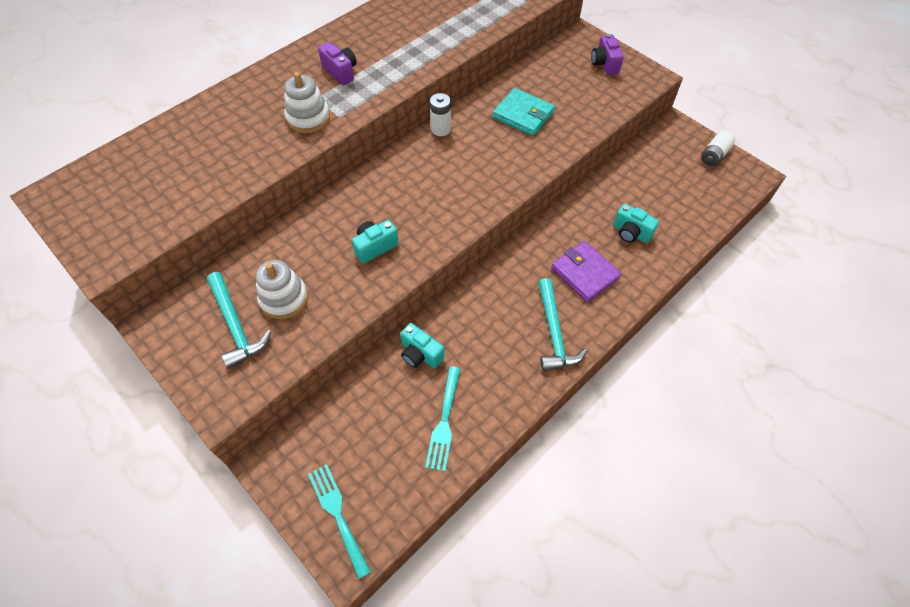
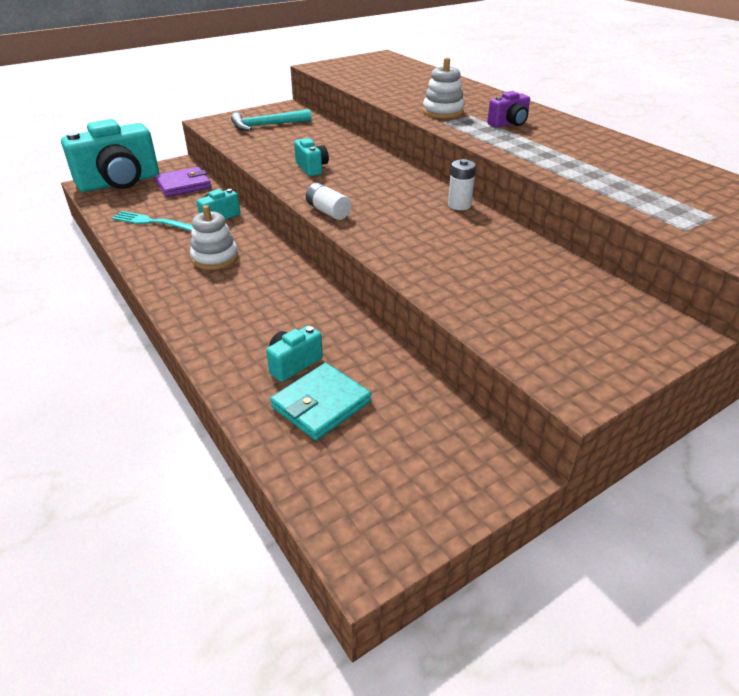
camera: 100 degrees right, 20 degrees down
(284, 298) = (280, 138): white stacking toy -> white stacking toy (215, 258)
(338, 515) = (120, 183): turquoise fork -> turquoise camera
(523, 115) = (480, 256): turquoise wallet -> turquoise wallet (321, 404)
(554, 333) = (191, 283): turquoise hammer -> none
(585, 273) = (251, 315): purple wallet -> purple wallet (183, 185)
(604, 64) = (603, 343): purple camera -> none
(714, 155) = (426, 508): white battery -> white battery (328, 211)

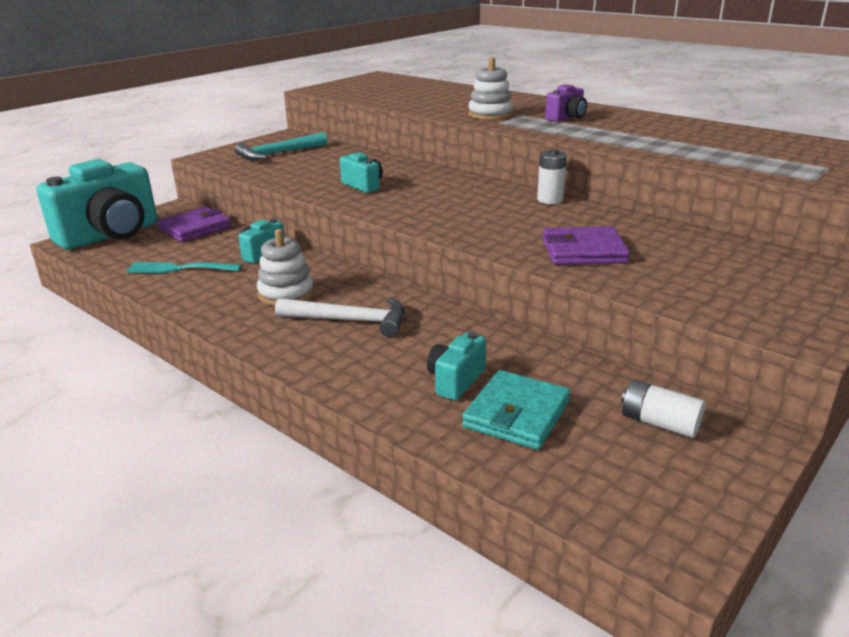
camera: 15 degrees left, 10 degrees down
(247, 292) = (350, 321): none -> white hammer
(328, 211) = (415, 221): white battery -> white battery (659, 423)
(447, 265) = (583, 251): none -> purple wallet

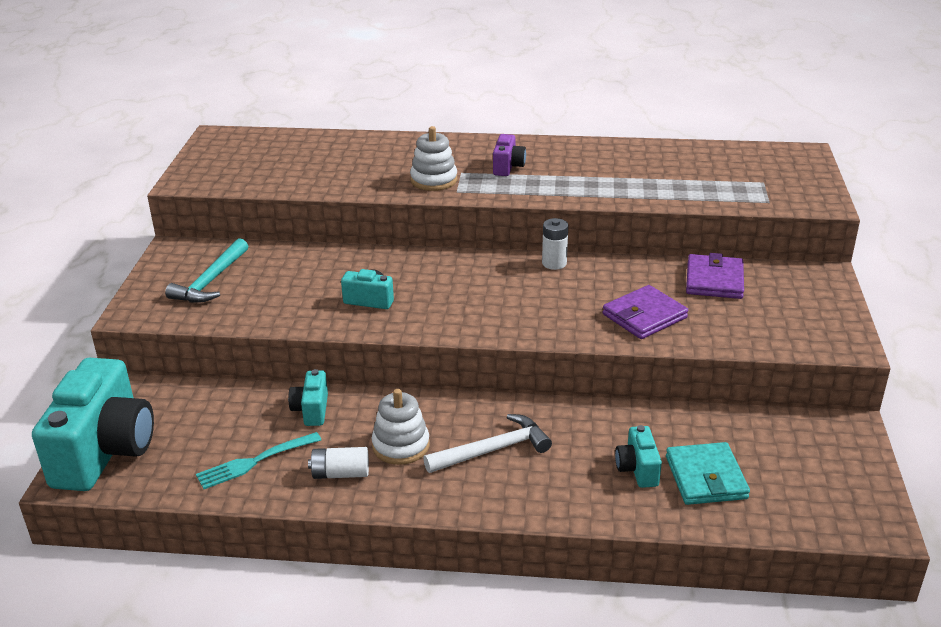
camera: 35 degrees left, 5 degrees up
(195, 228) = (191, 406): purple wallet -> purple wallet (714, 280)
(659, 423) = (791, 442): white battery -> white battery (340, 473)

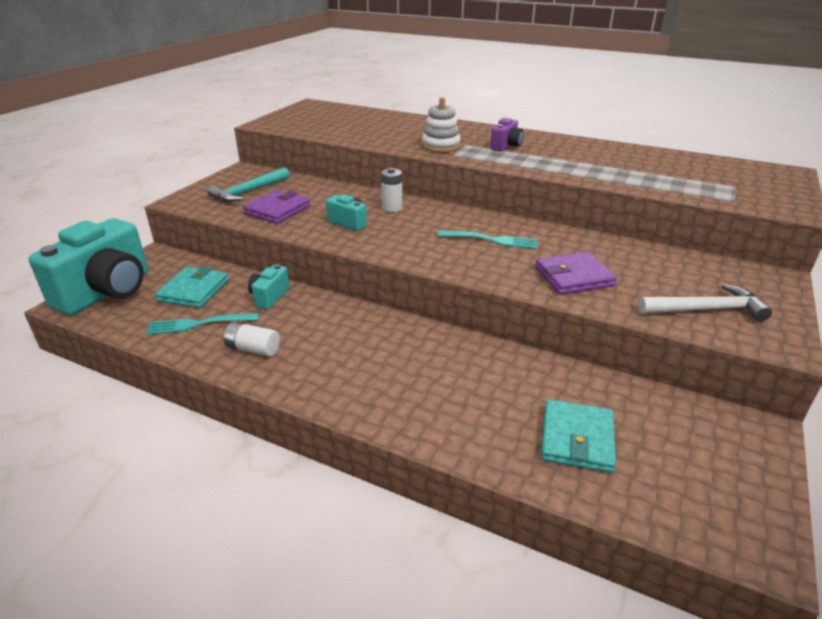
camera: 20 degrees right, 0 degrees up
(214, 424) = (194, 290): none -> turquoise wallet
(401, 446) = (316, 339): white stacking toy -> none
(493, 450) = (389, 362): white hammer -> white hammer (706, 310)
(539, 289) = (491, 240): none -> turquoise fork
(554, 263) = (516, 224): white battery -> white battery (392, 208)
(637, 469) = (511, 413): turquoise camera -> none
(714, 280) = (657, 262): purple wallet -> purple wallet (277, 210)

